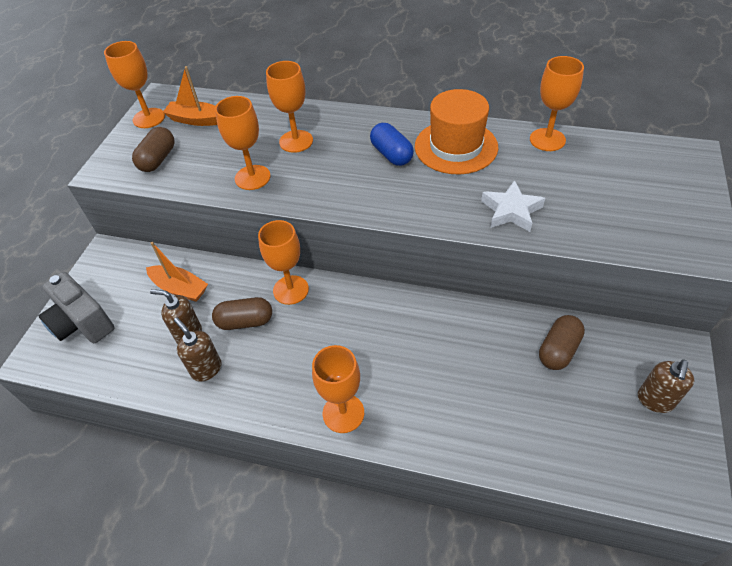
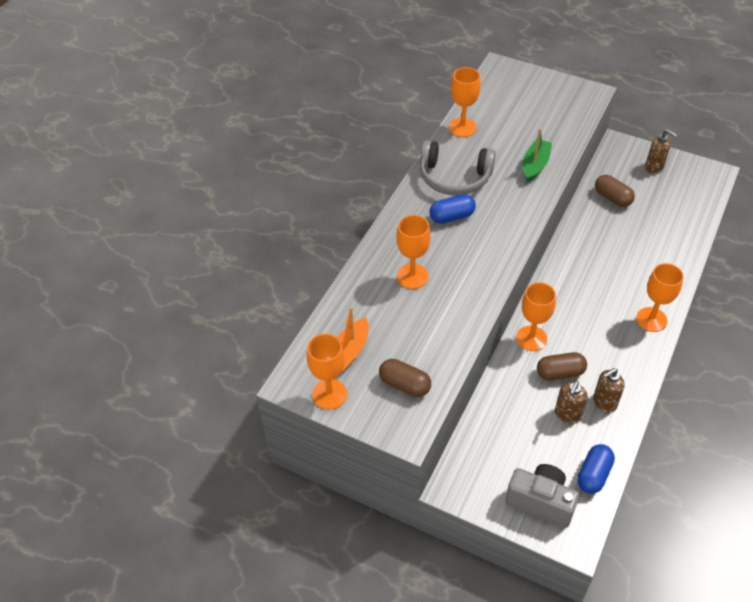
camera: 80 degrees left, 0 degrees up
(82, 323) = (541, 502): grey camera -> grey camera turned 120 degrees counterclockwise
(110, 366) = (593, 474): none -> blue capsule
(180, 288) = (513, 421): orange boat -> none
(245, 321) = (560, 373): brown capsule -> brown capsule turned 75 degrees clockwise
(252, 177) = (454, 311): orange goblet -> none
(456, 147) = (454, 177): orange hat -> grey headphones
(511, 211) = (535, 165): white star -> green boat

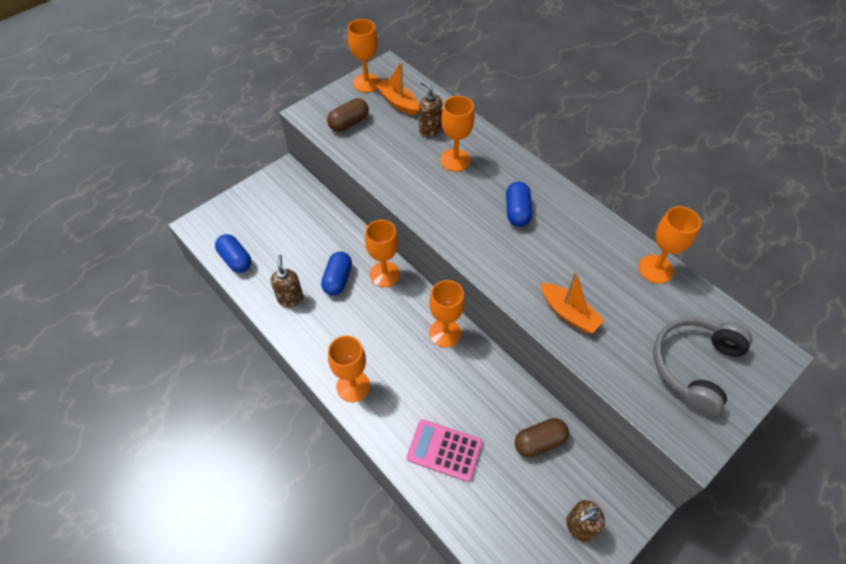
camera: 110 degrees right, 5 degrees up
(454, 177) = (573, 233): grey headphones -> grey headphones (694, 366)
(535, 165) = (568, 313): green boat -> orange boat
(541, 502) = (238, 217): grey camera -> none
(560, 373) = (338, 279): brown capsule -> blue capsule
(562, 276) = (445, 333): none -> orange goblet
(567, 414) = (296, 266): brown soap dispenser -> brown soap dispenser (429, 130)
(658, 246) = (444, 450): none -> pink calculator

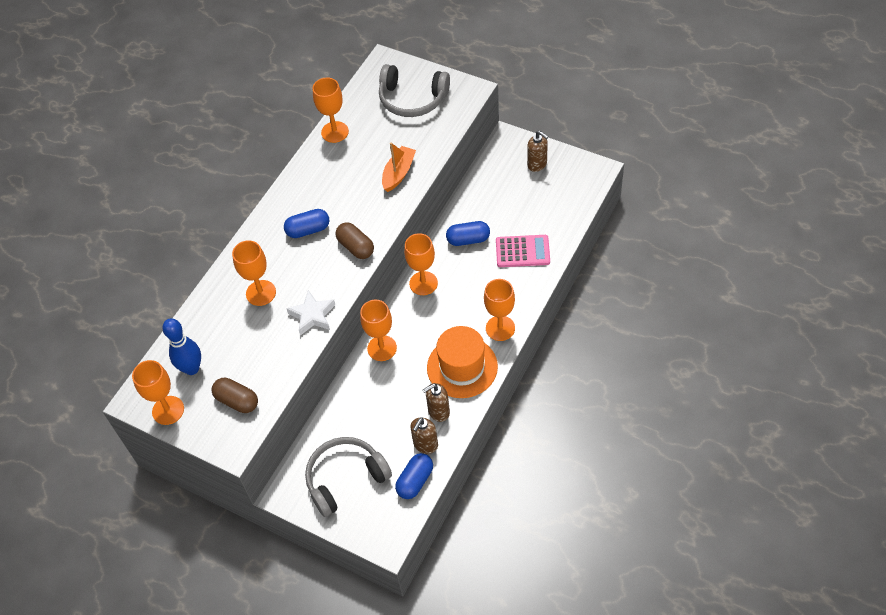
camera: 105 degrees left, 0 degrees up
(271, 213) = (345, 478): none -> grey headphones
(326, 334) = (462, 367): none -> orange hat
(338, 279) = (402, 382): blue capsule -> blue capsule (468, 239)
(398, 102) = (192, 368): orange boat -> blue bowling pin
(409, 191) = (312, 315): none -> white star
(429, 130) = (226, 326): brown soap dispenser -> brown soap dispenser (425, 445)
(444, 450) = (522, 251): pink calculator -> pink calculator turned 90 degrees counterclockwise
(539, 442) = (488, 199): brown capsule -> brown capsule (356, 247)

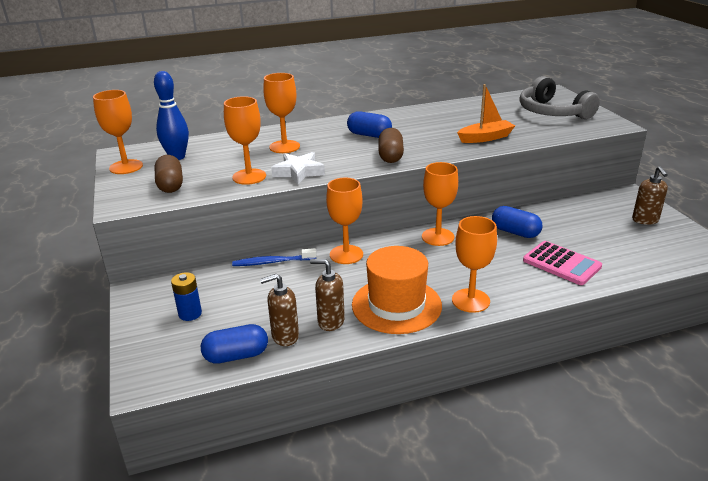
camera: 40 degrees right, 25 degrees down
(335, 132) = (464, 105): orange goblet -> orange goblet (249, 177)
(341, 394) = (272, 262): none -> blue toothbrush
(345, 478) = (190, 314): grey headphones -> blue battery

